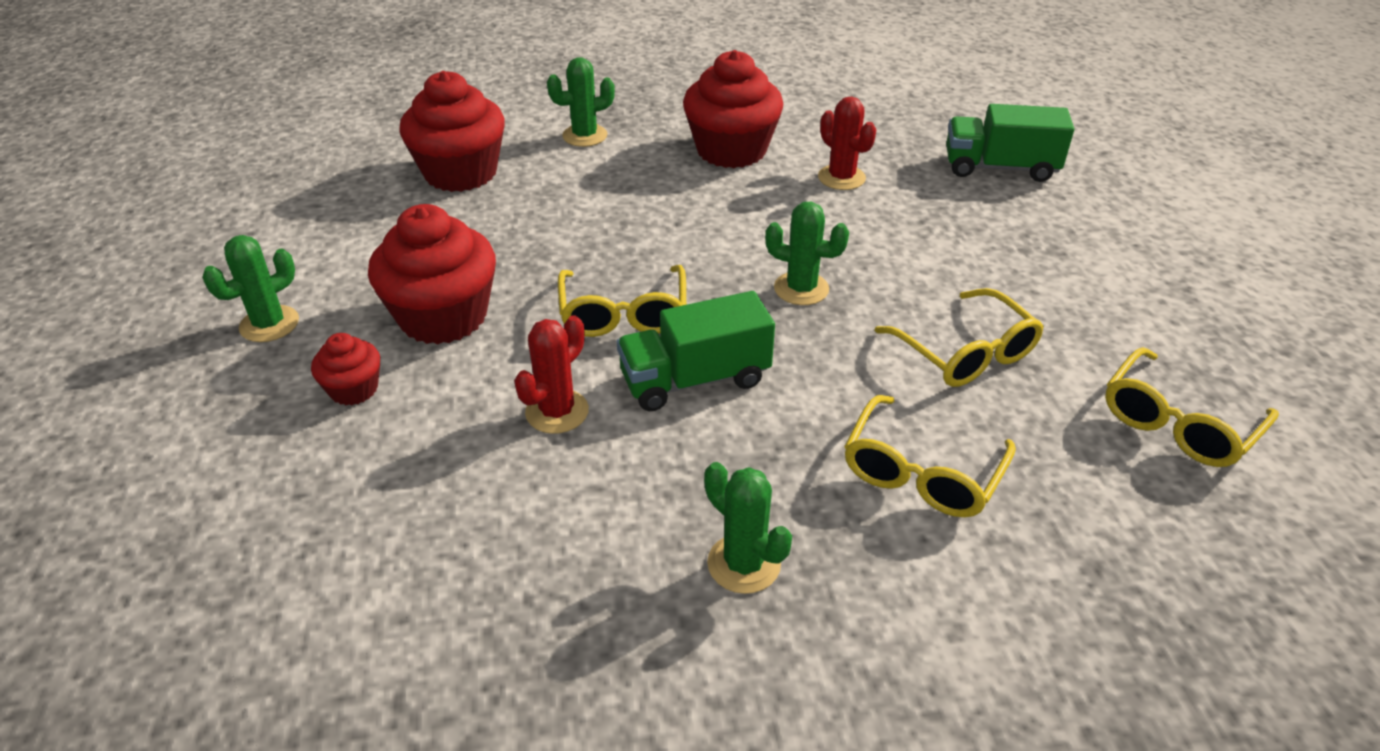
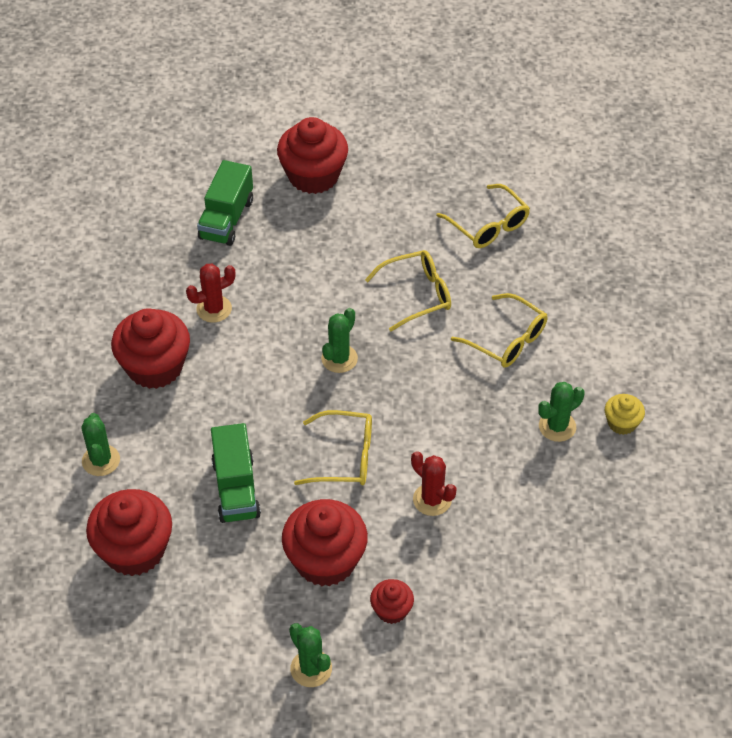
camera: 80 degrees left, 10 degrees up
(695, 379) = (416, 427): green truck -> green truck (236, 488)
(781, 675) = (622, 423): none -> yellow cupcake
(1135, 226) = (313, 176): none -> red cupcake

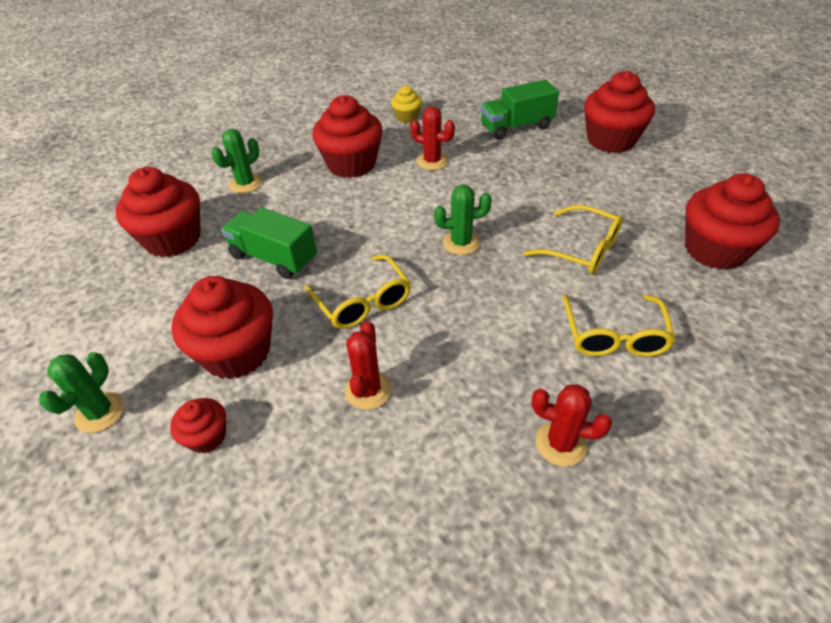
camera: 55 degrees right, 5 degrees down
(236, 488) = (274, 258): green truck -> green truck turned 75 degrees clockwise
(488, 225) = (715, 250): yellow glasses -> red cupcake
(557, 426) = (561, 443): green cactus -> red cactus
(622, 423) = (636, 508): yellow cupcake -> yellow cupcake (407, 117)

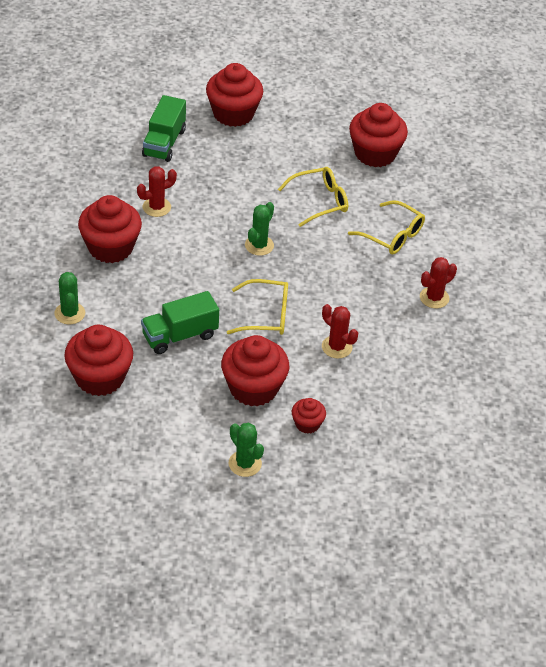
camera: 60 degrees left, 0 degrees up
(407, 117) = (80, 186): yellow cupcake -> none

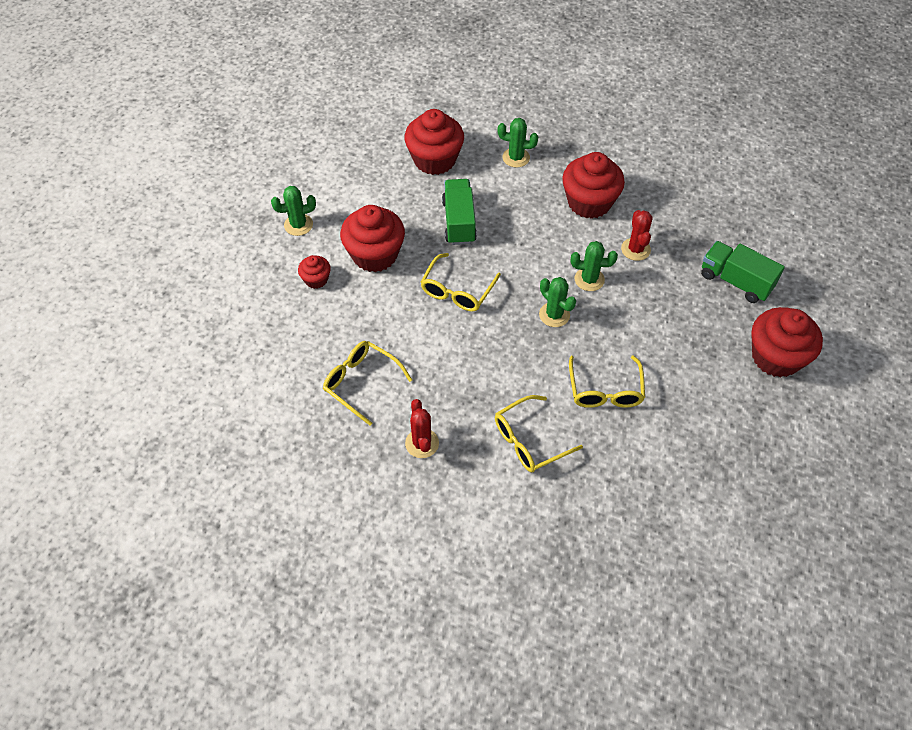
camera: 115 degrees right, 10 degrees up
(207, 231) = (589, 279): none -> green cactus
(336, 347) = (393, 332): red cactus -> none
(375, 153) = (674, 477): red cupcake -> none
(401, 353) = (361, 382): none -> yellow glasses

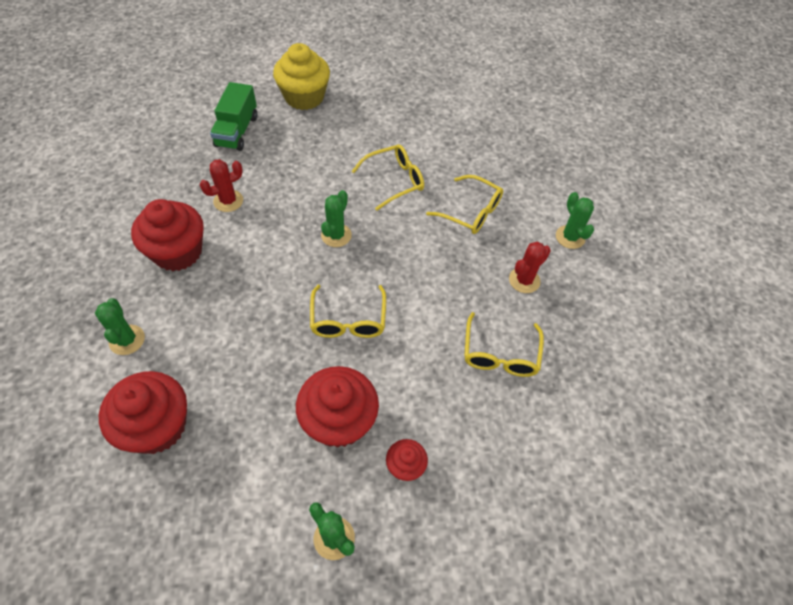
camera: 120 degrees left, 0 degrees up
(457, 291) = (348, 320): yellow glasses -> yellow glasses turned 90 degrees clockwise
(459, 222) = (252, 357): green truck -> none
(589, 279) = (281, 223): green cactus -> green cactus (570, 237)
(776, 357) = (304, 97): red cupcake -> yellow cupcake

